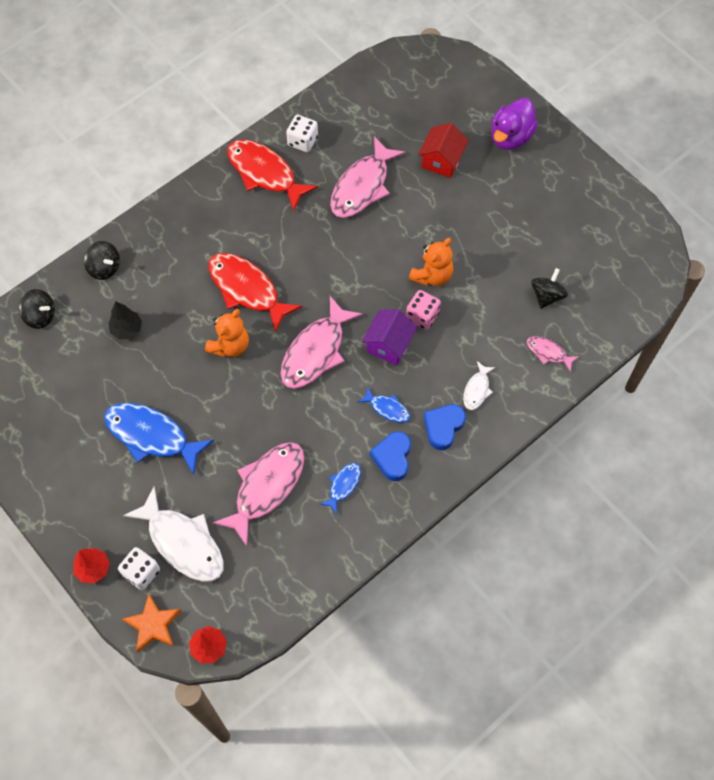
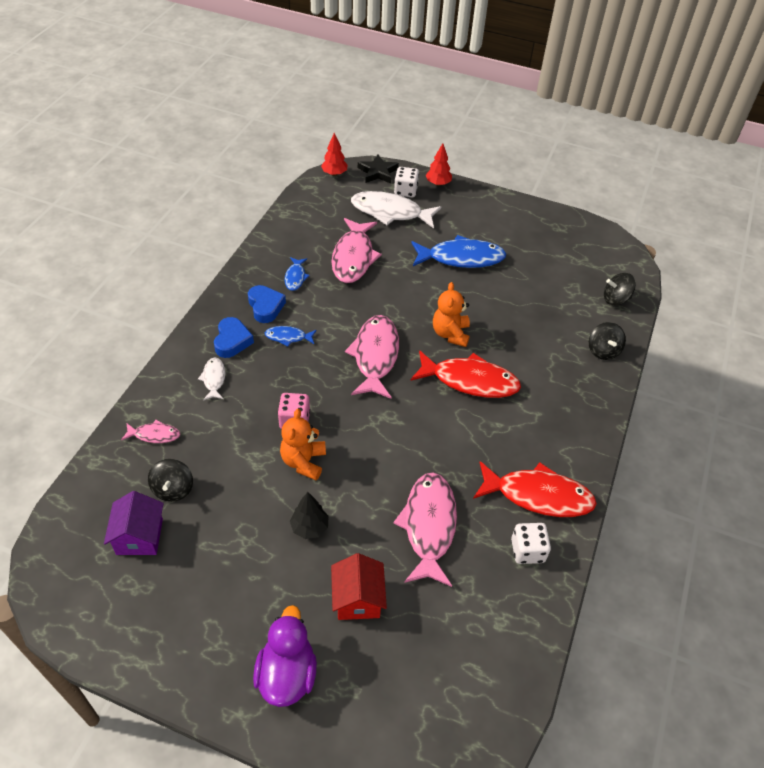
camera: 150 degrees right, 15 degrees down
(104, 268) = (603, 351): black spinning top -> black spinning top turned 105 degrees counterclockwise
(127, 329) = (542, 315): black tree -> black tree (309, 528)
(153, 625) = (378, 172): orange star -> black star
(389, 345) = (313, 385): purple house -> purple house (139, 536)

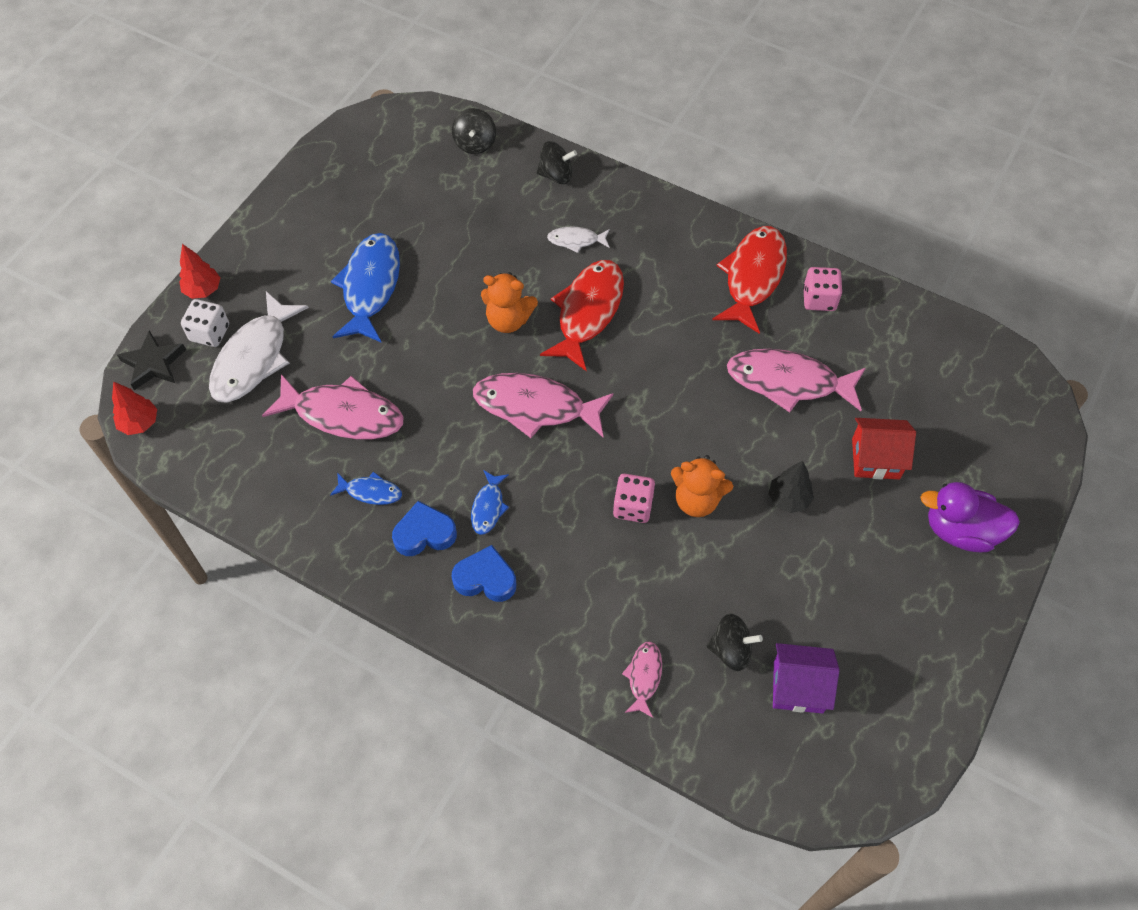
camera: 80 degrees left, 10 degrees up
(214, 379) = (553, 602): white fish -> white fish (576, 240)
(527, 551) = (819, 299): white dice -> pink dice

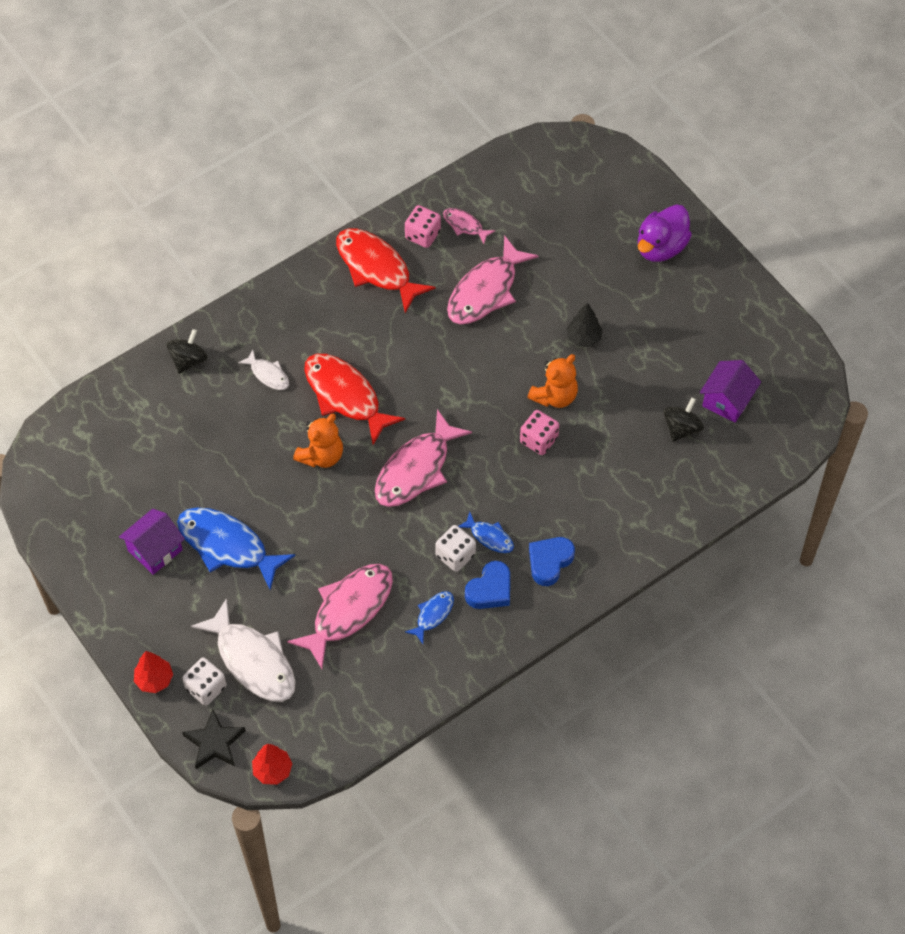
camera: 65 degrees left, 0 degrees up
(340, 234) = (155, 550): none -> purple house
(424, 533) = (490, 590): blue heart -> blue heart turned 150 degrees counterclockwise
(451, 484) = (455, 555): none -> white dice
(475, 144) = (114, 407): black spinning top -> none
(576, 240) = (268, 374): white fish -> white fish turned 75 degrees counterclockwise
(644, 677) = (676, 490): pink fish -> pink fish (465, 225)
(875, 458) = (579, 268): red house -> none

